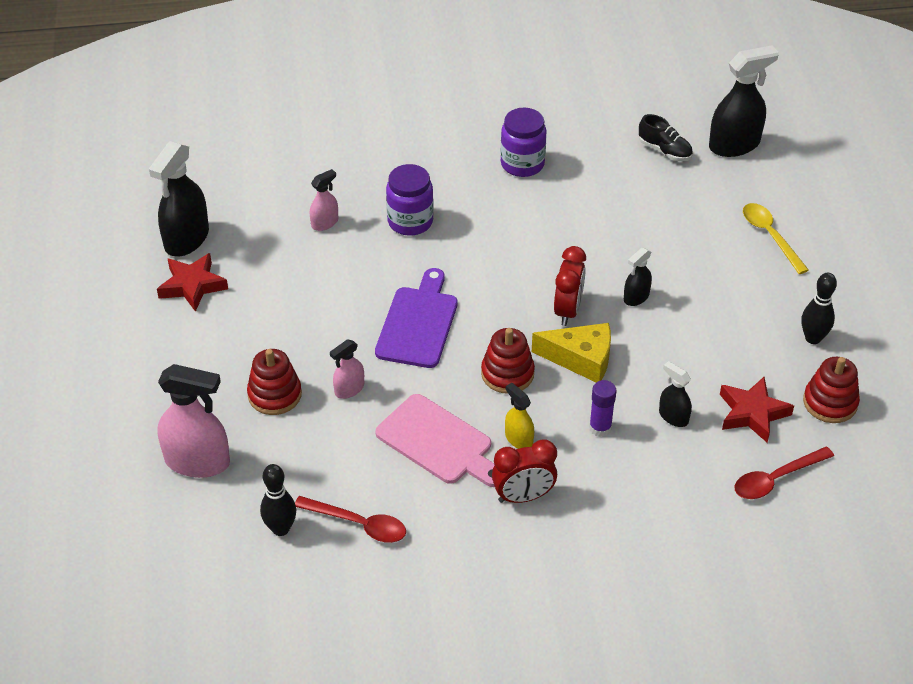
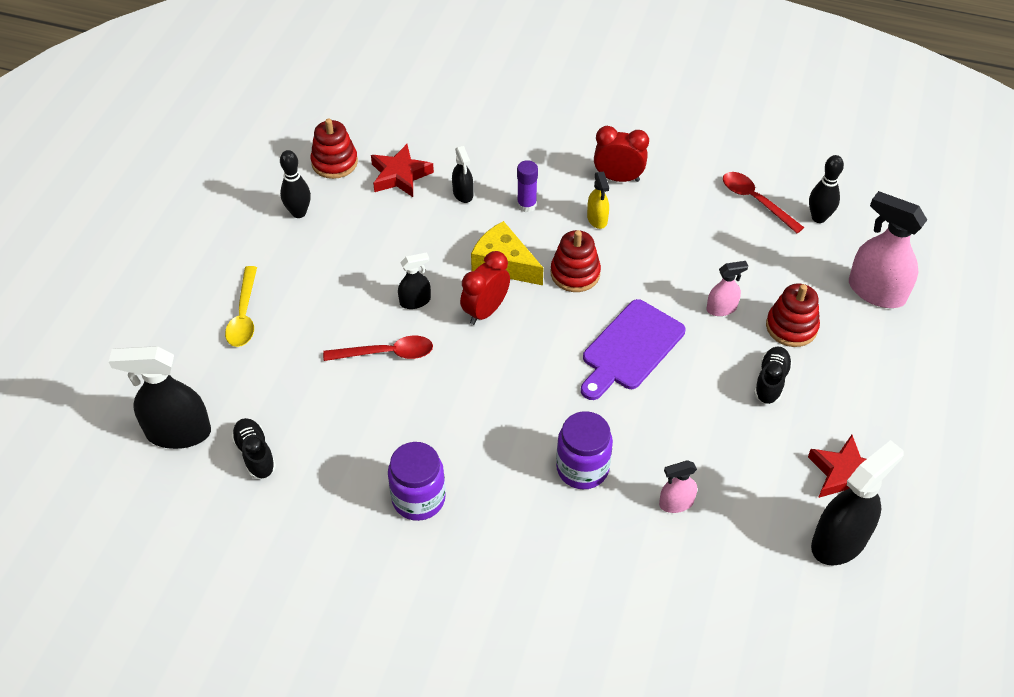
camera: 155 degrees left, 5 degrees up
(279, 338) = (770, 381): none -> black shoe
(438, 442) = (664, 238): pink cutting board -> none
(776, 479) = (423, 128): red spoon -> red spoon (386, 353)

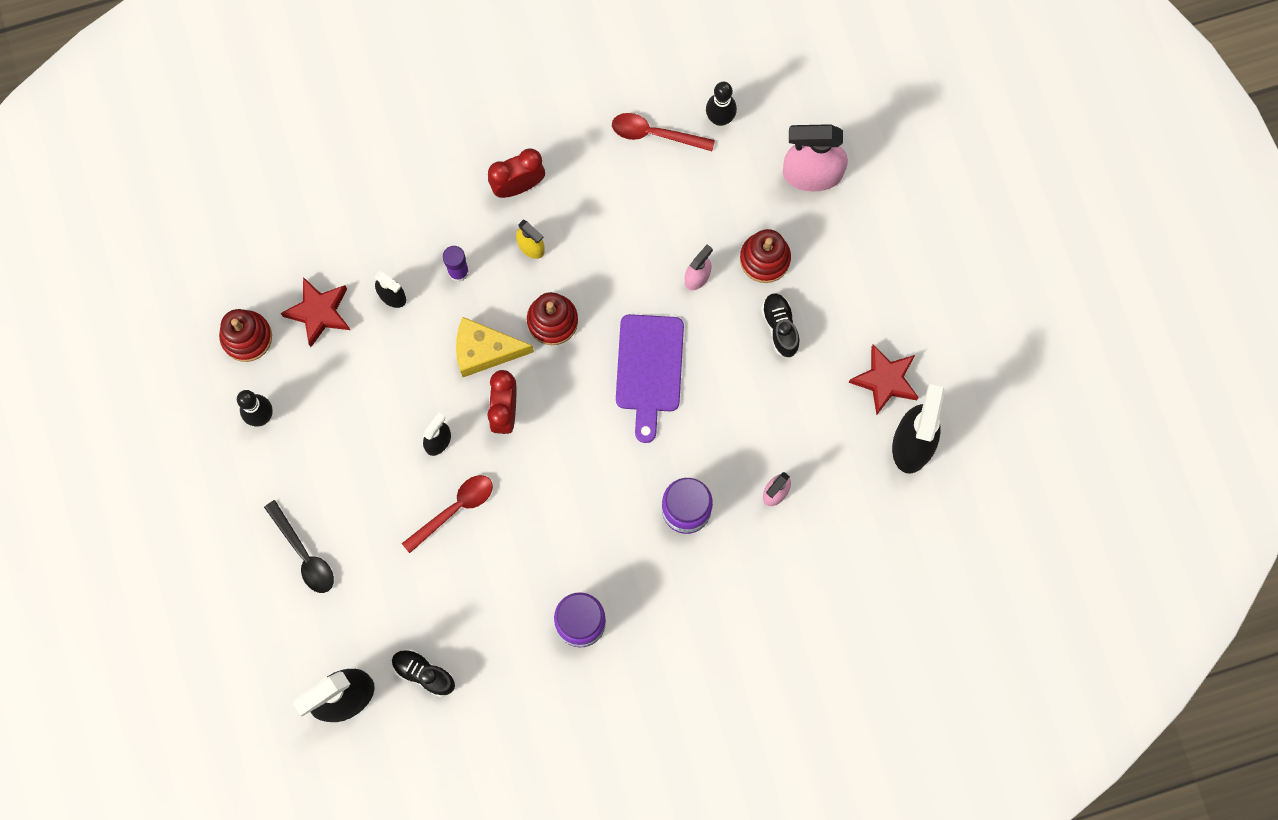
camera: 35 degrees left, 25 degrees up
(244, 315) = (304, 554): yellow spoon -> black spoon

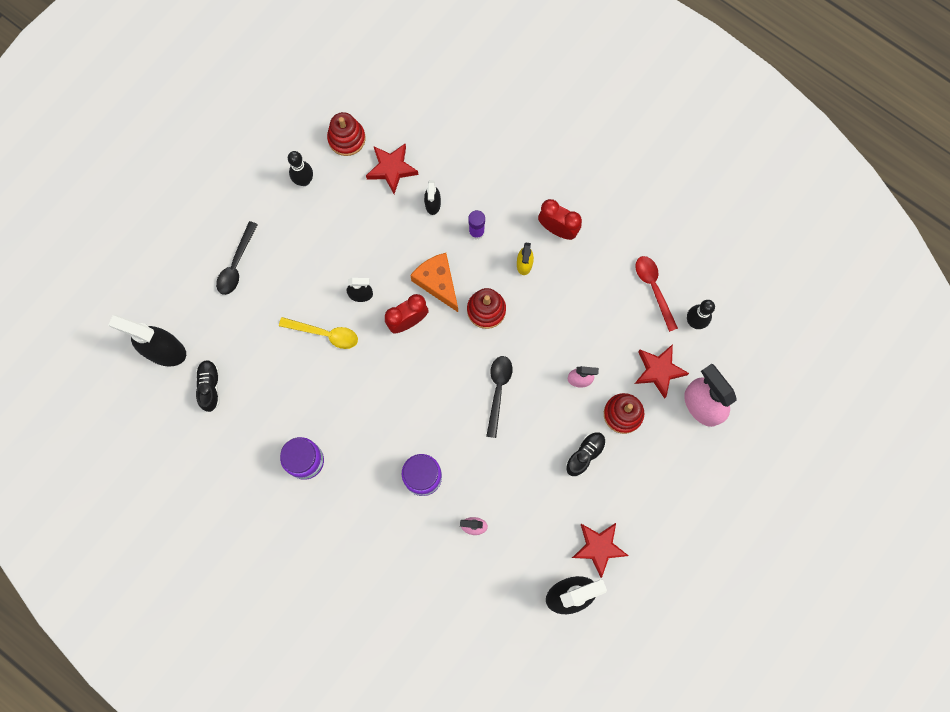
camera: 55 degrees right, 0 degrees up
(454, 509) = (325, 334): red spoon -> yellow spoon
(485, 351) = (437, 282): yellow cheese -> orange cheese
(649, 369) = (498, 391): purple cutting board -> black spoon
(745, 191) = (658, 371): none -> red star

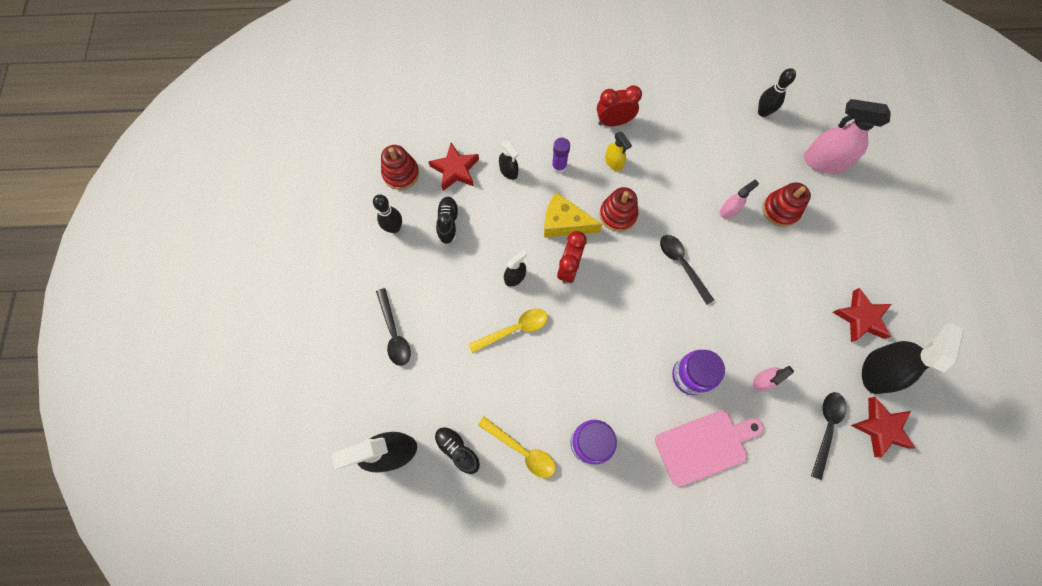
camera: 40 degrees left, 5 degrees down
(253, 425) = (522, 450): none -> yellow spoon
(385, 533) = (704, 446): none -> pink cutting board
(437, 282) = (564, 223): orange cheese -> yellow cheese
(486, 599) = (826, 428): none -> black spoon
(585, 455) = (785, 259): black shoe -> black shoe (448, 223)
(653, 289) = (715, 111): red spoon -> none
(658, 371) = (773, 162): red star -> red star (880, 427)

